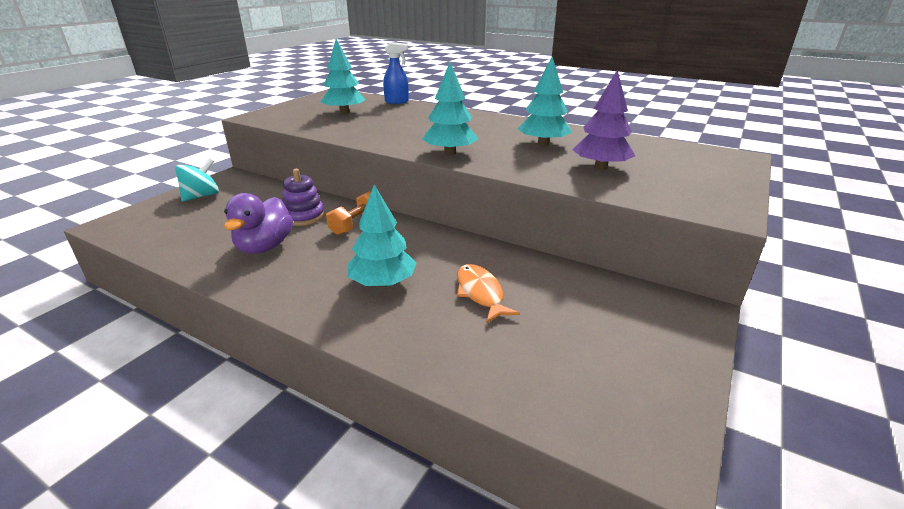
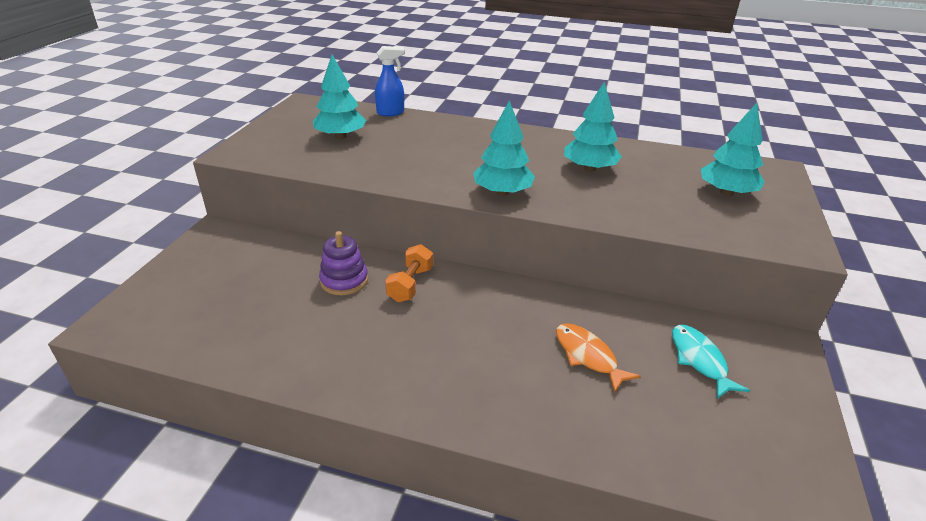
camera: 15 degrees left, 5 degrees up
(202, 196) = (198, 266): turquoise spinning top -> none
(265, 246) = (325, 330): purple duck -> none
(383, 283) = (484, 359): turquoise tree -> turquoise tree (726, 192)
(592, 311) = (699, 360): none -> turquoise fish
(601, 167) = (663, 198): purple tree -> none

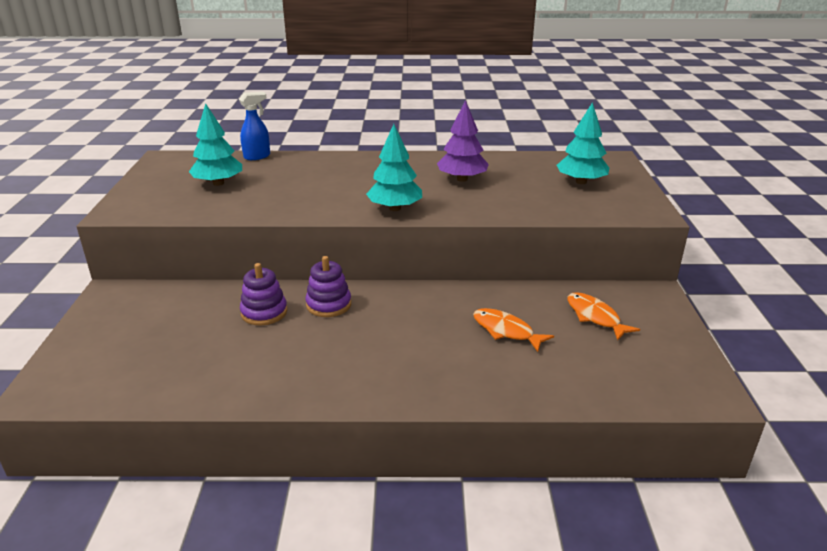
camera: 15 degrees left, 5 degrees down
(410, 284) = (328, 304): orange dumbbell -> purple stacking toy
(589, 168) = (462, 179): turquoise tree -> purple tree
(699, 360) = (595, 317): turquoise fish -> orange fish

